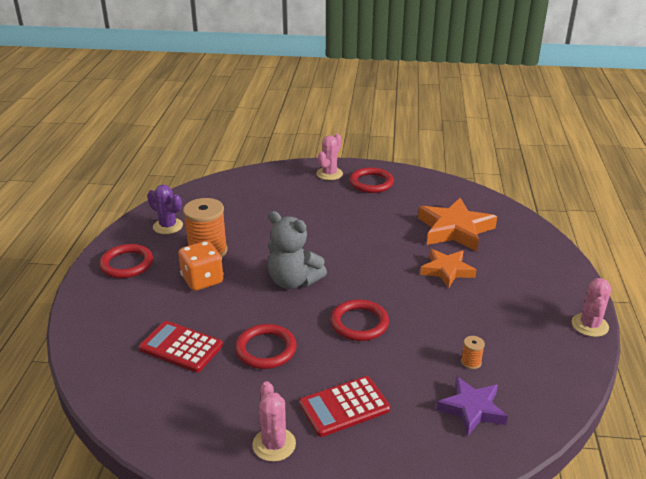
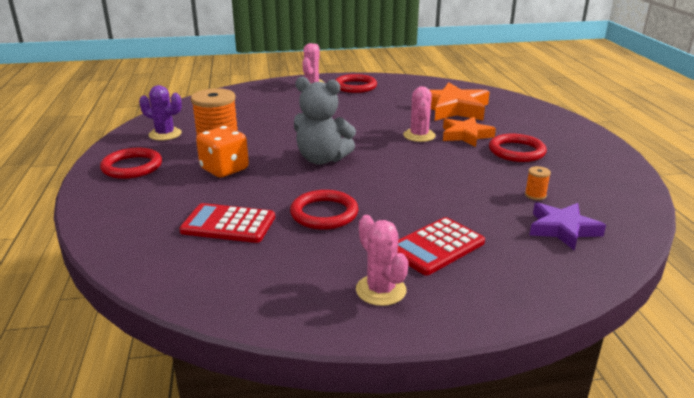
camera: 15 degrees left, 5 degrees down
(359, 323) = (408, 181): red ring -> red ring (516, 151)
(589, 325) = (619, 156): pink cactus -> pink cactus (419, 135)

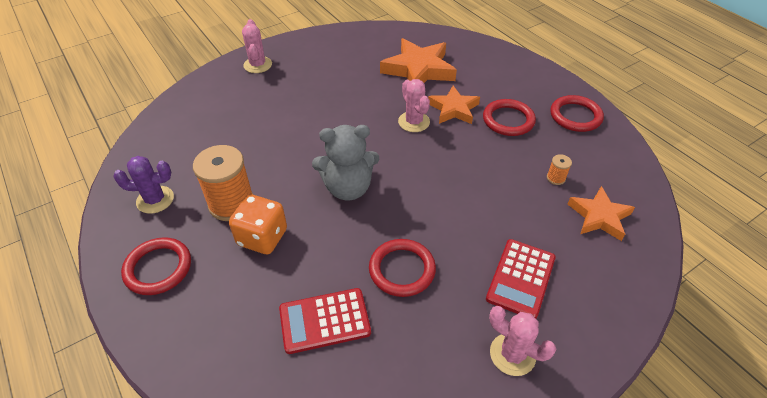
camera: 25 degrees left, 20 degrees up
(355, 86) = (305, 57): red ring -> red ring (575, 116)
(562, 229) = (599, 216): purple star -> orange star

